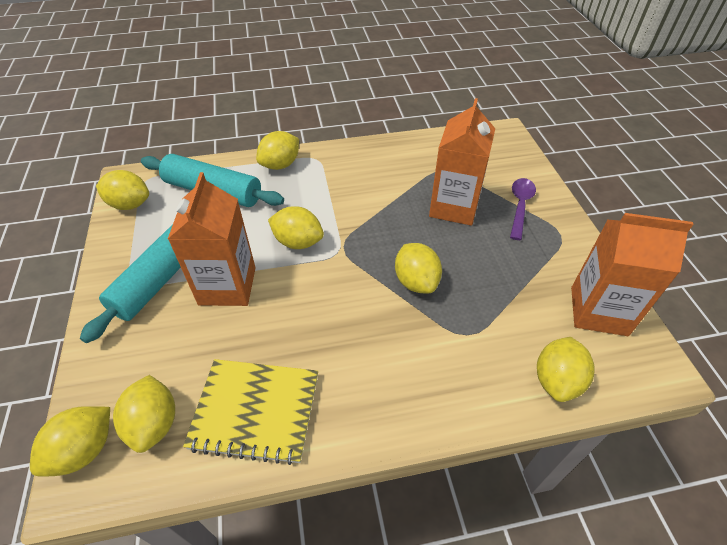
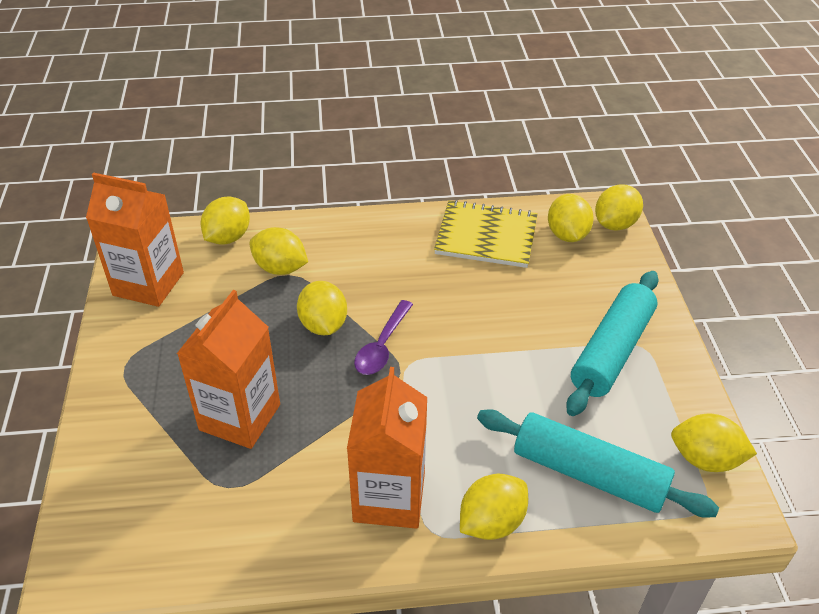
camera: 175 degrees left, 5 degrees down
(227, 286) = (533, 336): orange carton -> orange carton (389, 497)
(298, 242) = (457, 382): yellow lemon -> yellow lemon (280, 268)
(520, 206) = (148, 411): purple spoon -> purple spoon (382, 346)

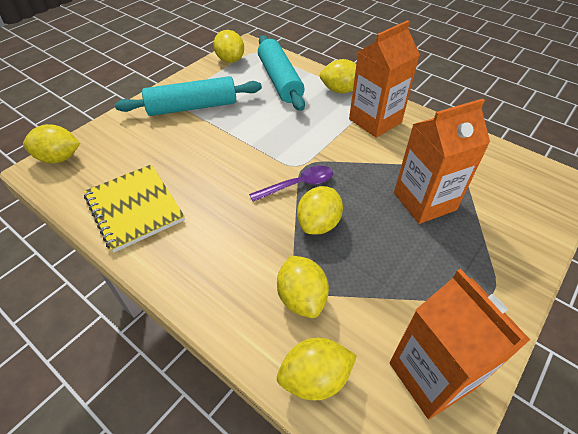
camera: 135 degrees left, 5 degrees up
(567, 235) = (93, 172): yellow lemon -> none

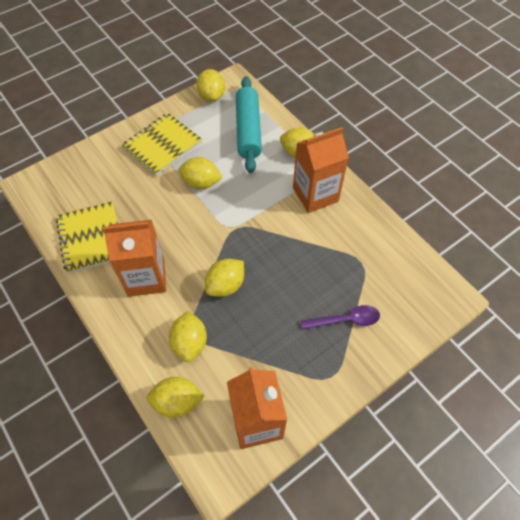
camera: 15 degrees right, 10 degrees up
(59, 158) = (44, 177): yellow lemon -> yellow lemon (201, 183)
(192, 107) = (162, 145): turquoise rolling pin -> yellow notebook
(298, 185) = (223, 246): purple spoon -> purple spoon (345, 320)
(424, 201) = (319, 285): orange carton -> orange carton (146, 277)

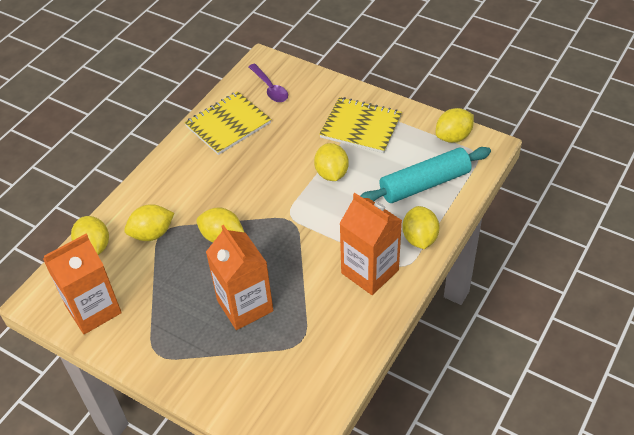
camera: 70 degrees right, 10 degrees down
(146, 277) = (205, 177): orange carton -> orange carton (245, 306)
(345, 320) = (224, 347): purple spoon -> purple spoon (270, 88)

